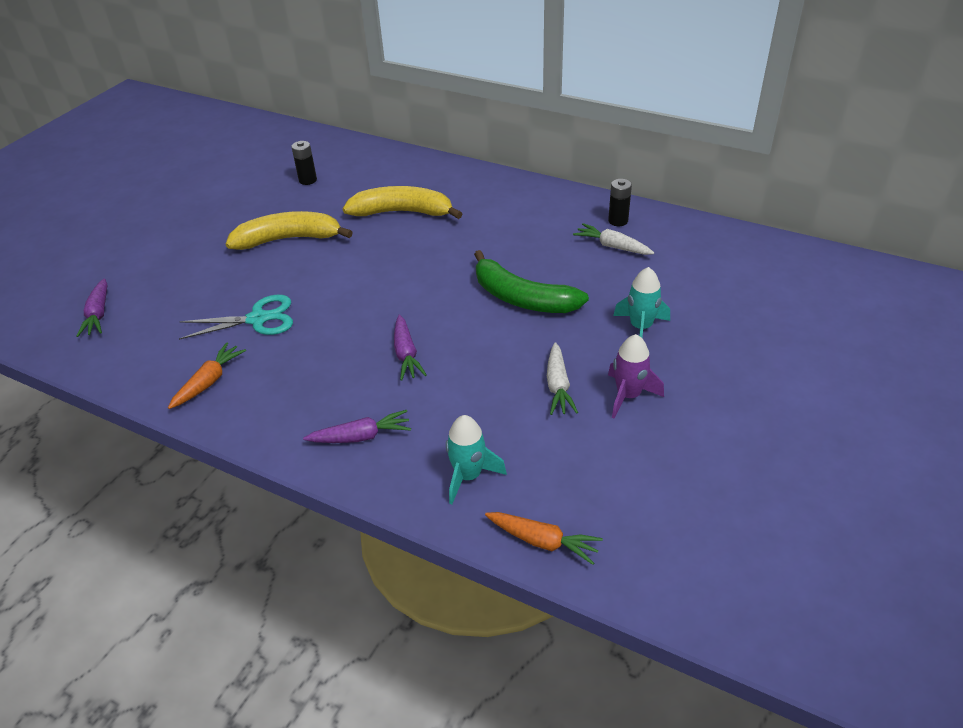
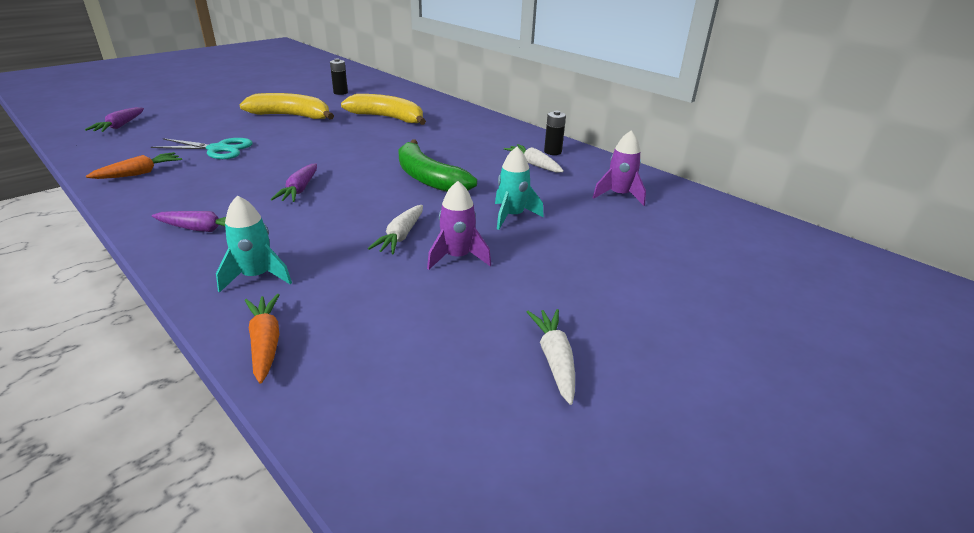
camera: 15 degrees right, 10 degrees down
(542, 541) = (266, 343): orange carrot -> orange carrot turned 150 degrees counterclockwise
(720, 269) = (619, 195): none -> purple rocket
(780, 479) = (554, 360): none -> white carrot

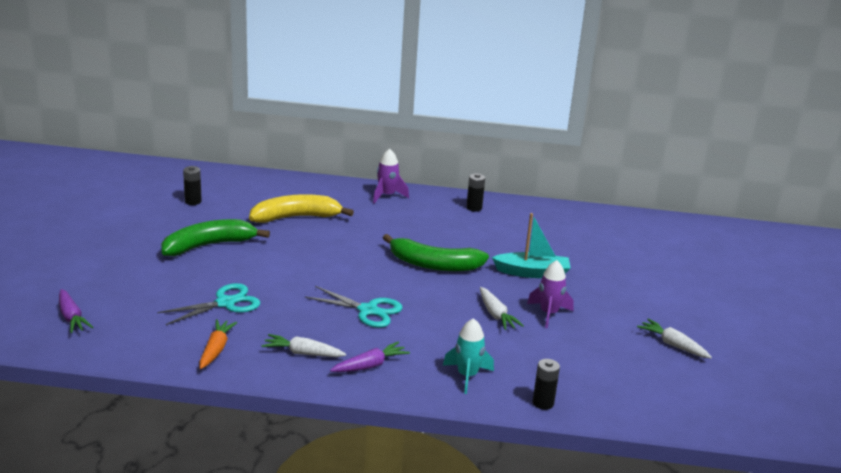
camera: 40 degrees left, 5 degrees down
(266, 343) = (543, 403): orange carrot -> black battery
(292, 116) = (209, 245): yellow banana -> green banana
(299, 190) = (368, 310): purple carrot -> turquoise scissors
(512, 216) = (532, 273): turquoise rocket -> turquoise boat
(534, 164) = (480, 224): white carrot -> white carrot (303, 353)
(619, 195) = (566, 231): purple rocket -> purple rocket (387, 195)

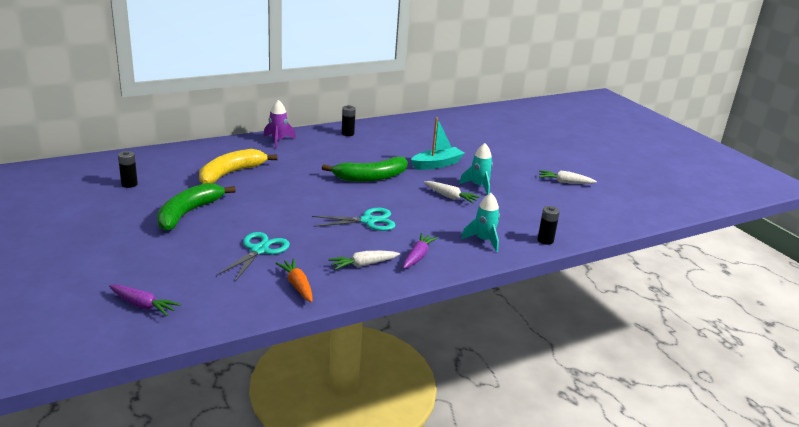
camera: 35 degrees left, 0 degrees up
(549, 314) = (478, 186): purple rocket -> turquoise rocket

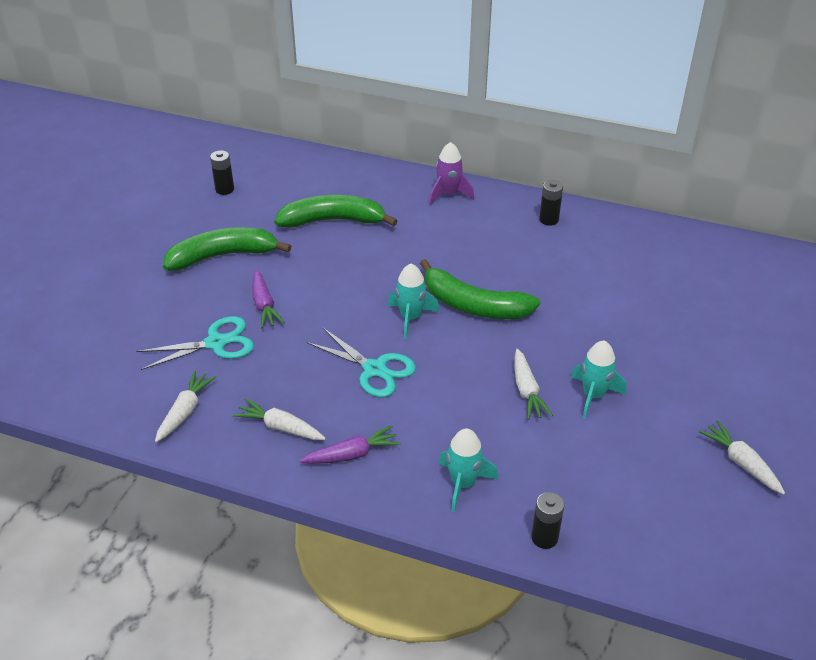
camera: 50 degrees right, 15 degrees up
(143, 305) = (46, 348): purple carrot -> purple carrot (264, 305)
(231, 173) = (333, 221): yellow banana -> green banana
(297, 285) = (185, 411): orange carrot -> white carrot
(349, 194) = (410, 318): none -> turquoise rocket
(437, 164) = (591, 328): turquoise boat -> none

